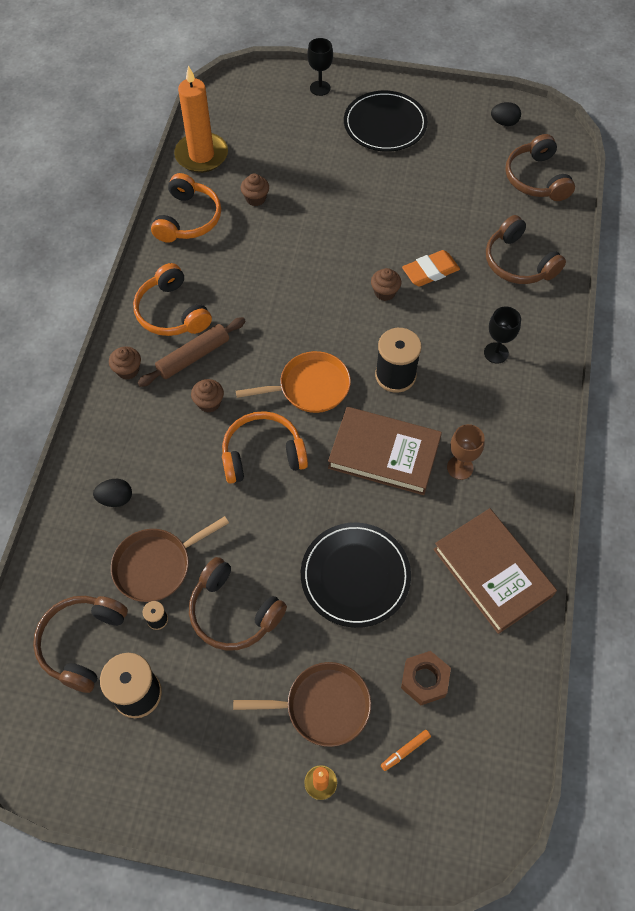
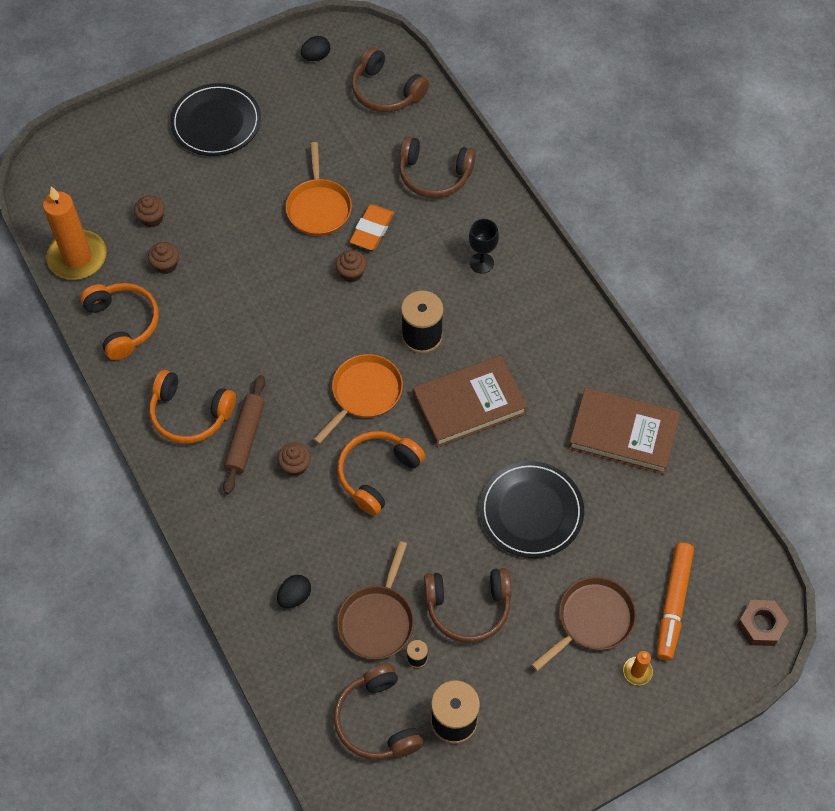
camera: 40 degrees left, 0 degrees up
(128, 370) = (201, 489): brown cupcake -> brown cupcake (152, 218)
(320, 88) = (126, 124): black goblet -> none
(404, 229) = (319, 208): none -> orange pan
(405, 751) = (673, 604): orange marker -> orange marker, size x2.32
(424, 680) = (644, 546): brown nut -> brown nut (761, 625)
(460, 467) = (533, 373): brown goblet -> none

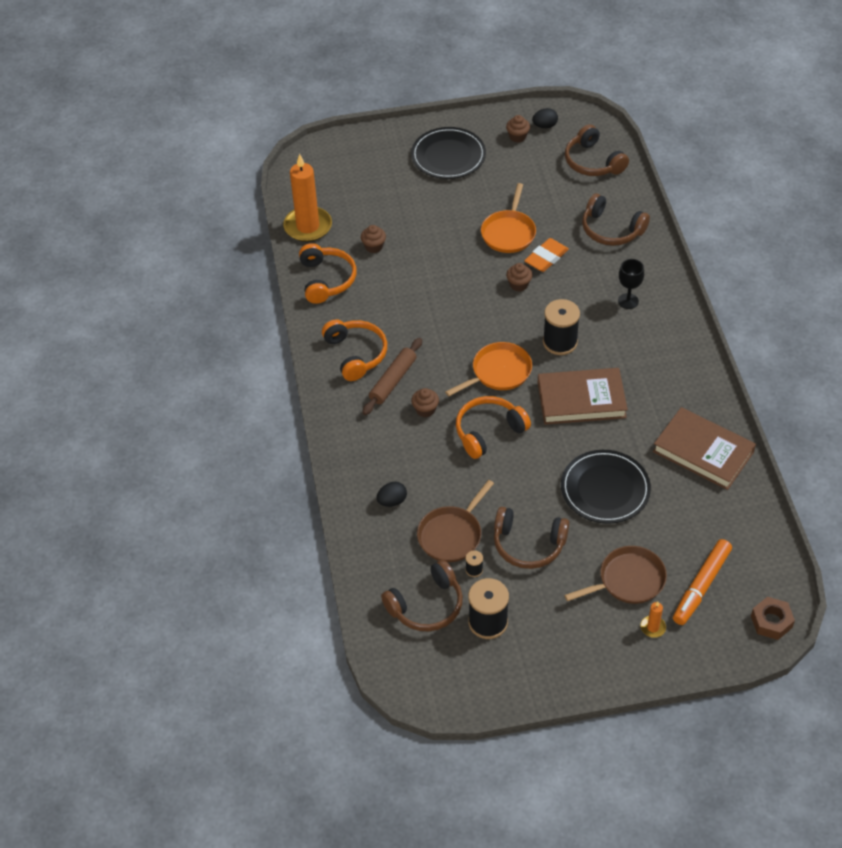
camera: 20 degrees right, 10 degrees down
(152, 218) = (374, 212): brown cupcake -> brown cupcake (517, 137)
(190, 414) = (356, 354): orange headphones -> orange headphones turned 150 degrees counterclockwise
(377, 720) = (426, 605): brown headphones -> brown headphones turned 120 degrees counterclockwise

